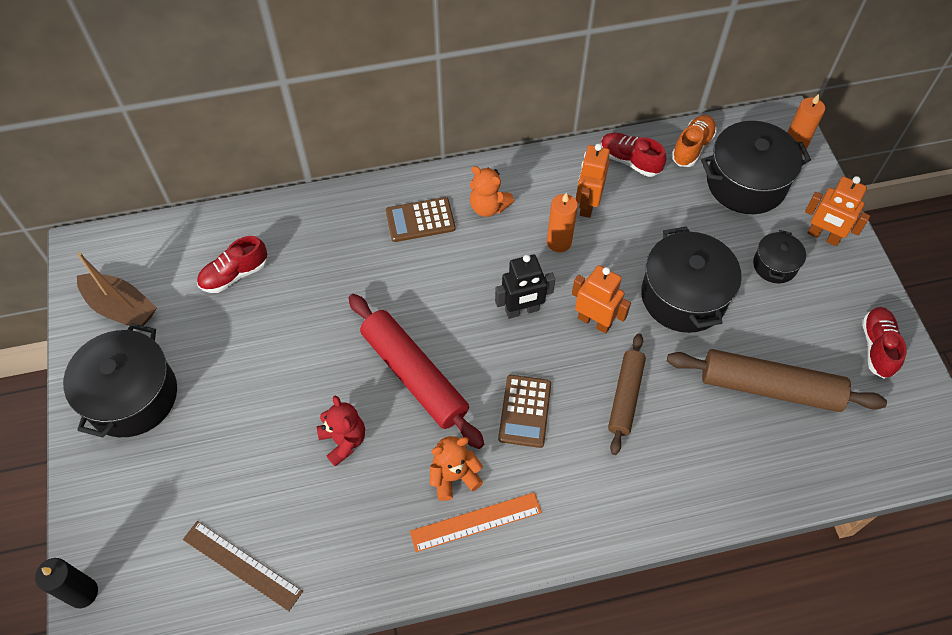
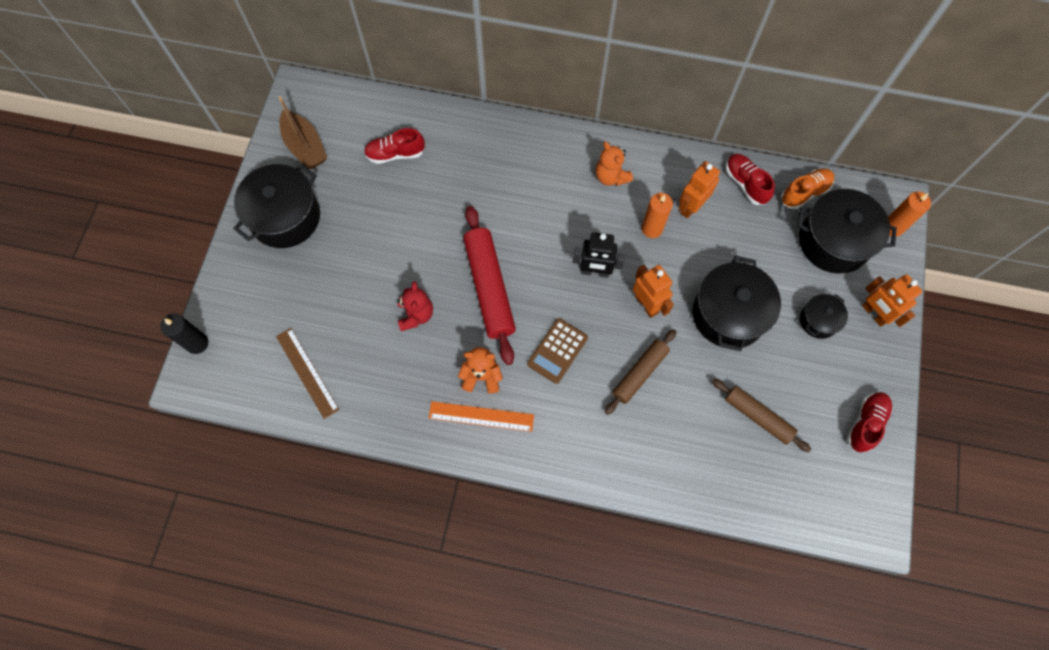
camera: 25 degrees right, 10 degrees up
(420, 220) = (553, 166): brown calculator -> none
(770, 387) = (758, 416): brown rolling pin -> brown rolling pin, size x0.63

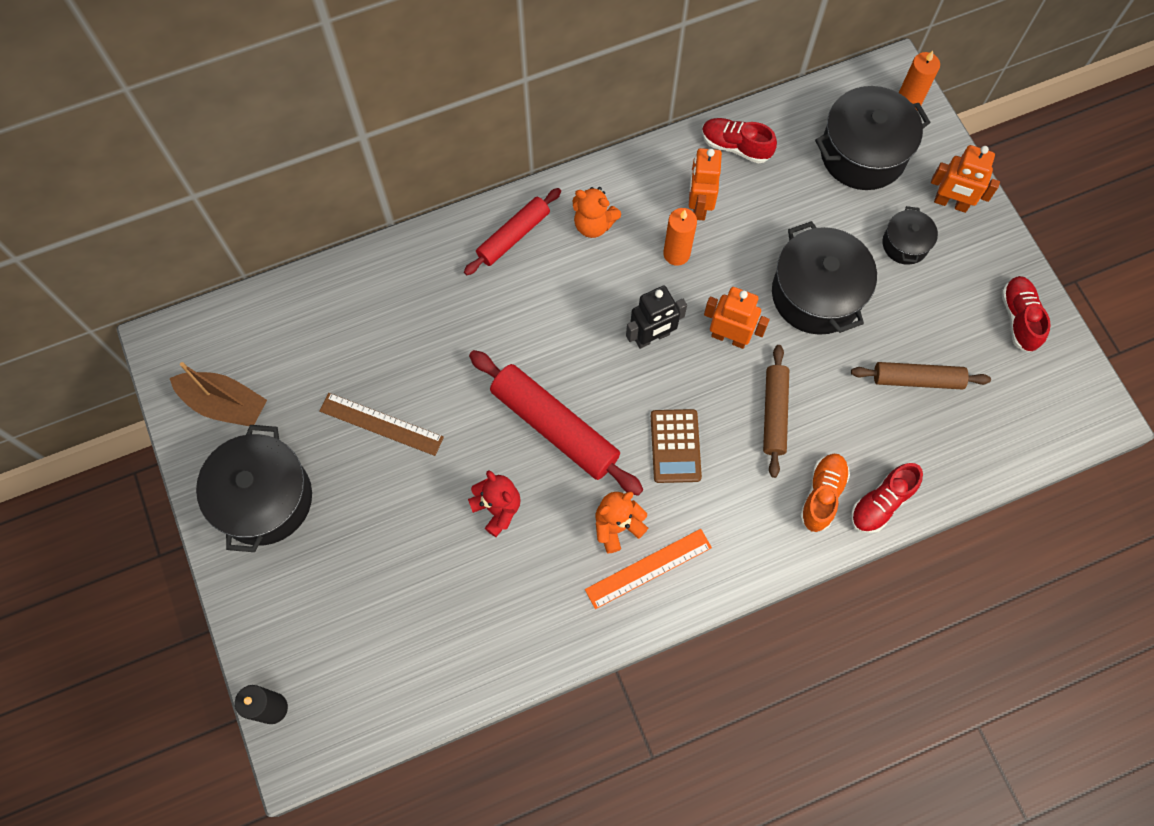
camera: 35 degrees left, 0 degrees up
(307, 372) = (425, 652): brown ruler -> brown ruler (381, 424)
(395, 154) = (338, 346): red shoe -> red shoe (881, 503)
(553, 152) = (513, 236): none -> red rolling pin
(804, 193) = (800, 120): orange shoe -> orange shoe (822, 495)

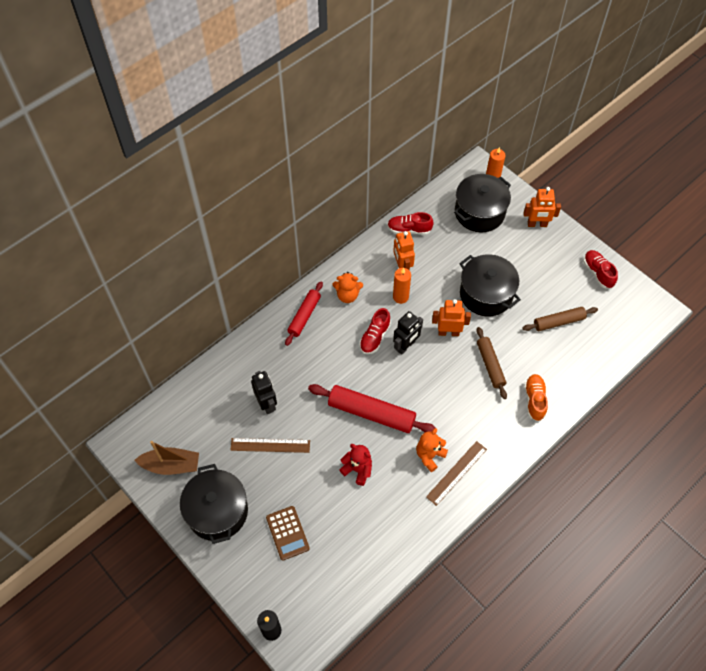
camera: 20 degrees left, 10 degrees down
(401, 357) = (266, 404): none -> black robot
(648, 568) = (456, 473): orange ruler -> brown ruler
(675, 446) = (443, 401): brown calculator -> brown calculator (287, 533)
(881, 503) = (567, 393): red shoe -> red shoe (374, 337)
(905, 244) = (522, 253): black pot -> none

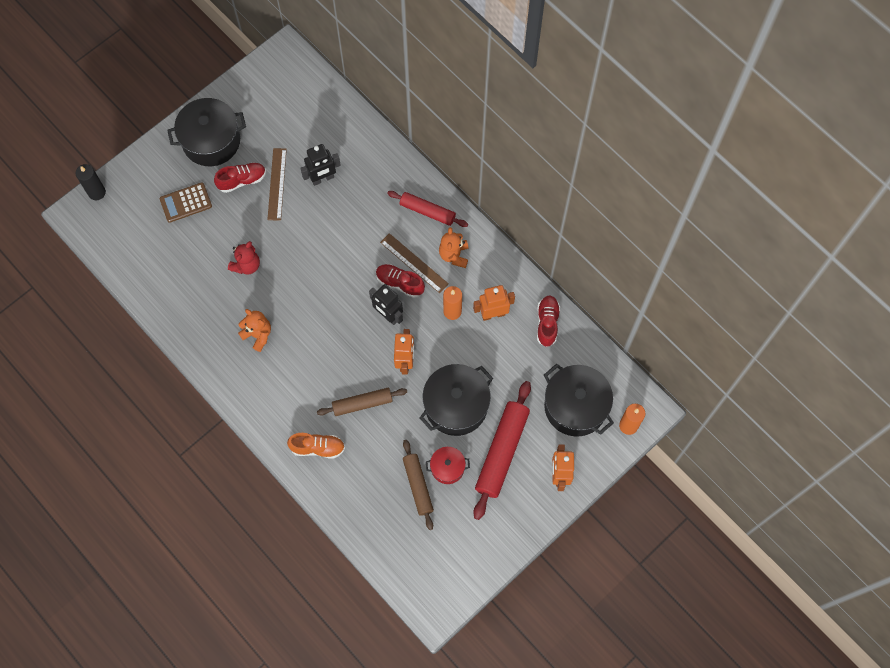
camera: 90 degrees right, 10 degrees up
(171, 465) = (260, 98): brown boat -> none
(371, 413) = (308, 279): red rolling pin -> red rolling pin (502, 452)
(456, 473) = (238, 360): brown ruler -> brown ruler (414, 263)
(540, 300) = (447, 468): none -> red pot
(598, 273) = (487, 541): red shoe -> red shoe (242, 180)

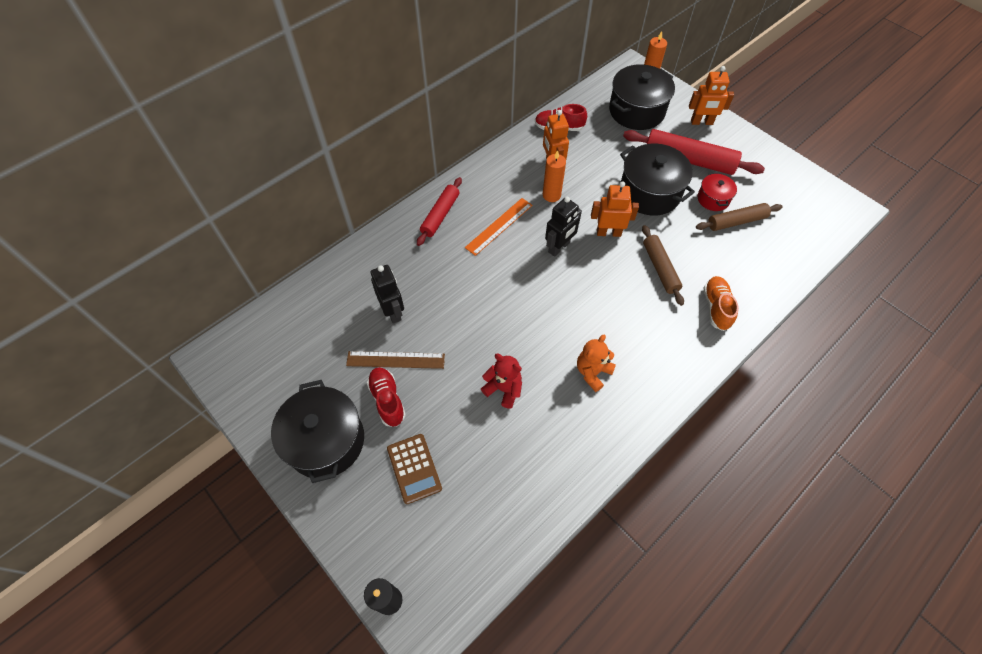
camera: 90 degrees left, 10 degrees down
(400, 283) = (522, 238): red shoe -> none
(414, 263) = (499, 226): brown ruler -> orange ruler
(454, 255) = (490, 194): orange teddy bear -> none

